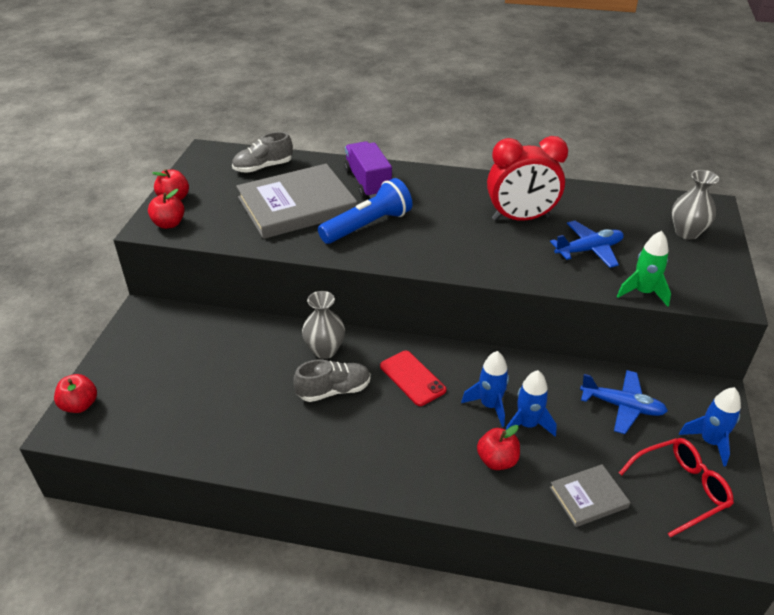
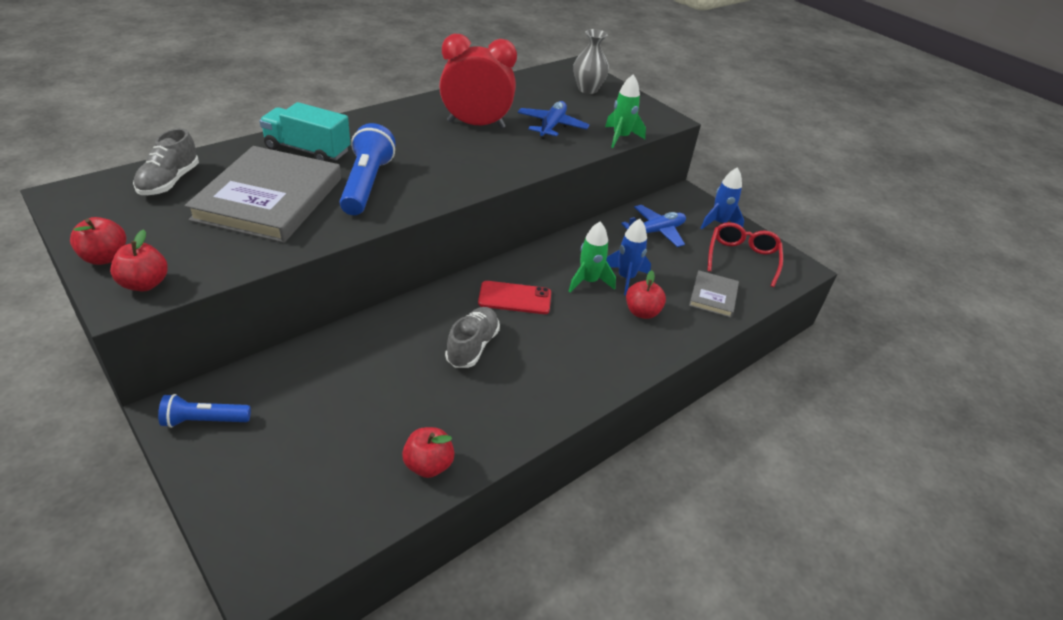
camera: 55 degrees left, 0 degrees up
(80, 405) = (245, 541): red apple -> red apple (428, 465)
(147, 327) = (204, 420): none -> blue flashlight
(325, 350) = (418, 323): grey vase -> none
(367, 182) = (307, 150): purple truck -> turquoise truck
(489, 405) = (588, 281): blue rocket -> green rocket
(520, 218) = (476, 125): red clock -> red clock turned 120 degrees counterclockwise

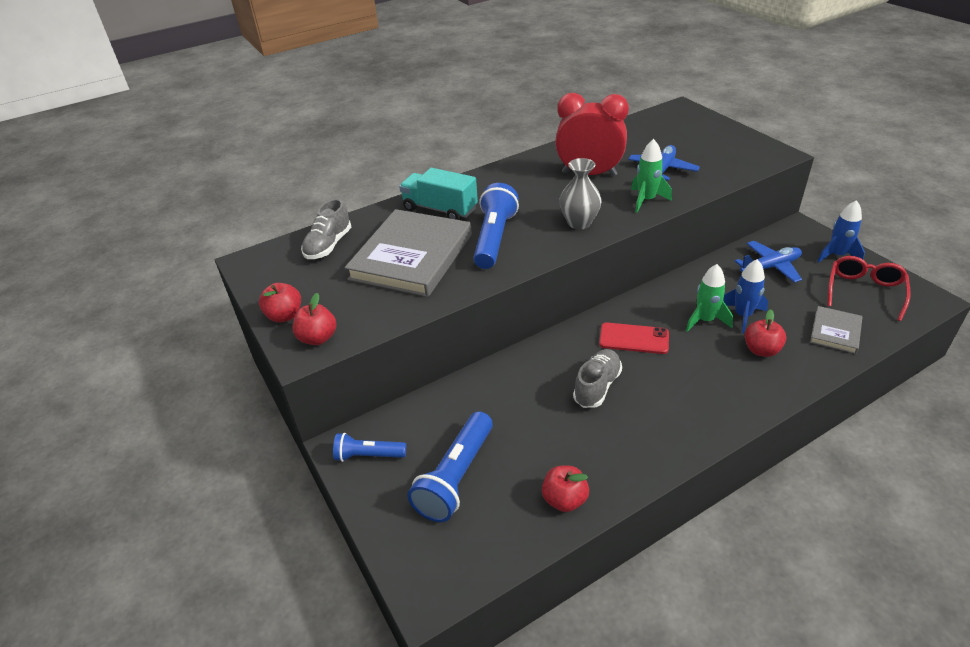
camera: 15 degrees right, 0 degrees up
(307, 443) = (456, 477): none -> blue flashlight
(587, 89) = (694, 130): grey vase -> grey vase (579, 223)
(620, 137) = (731, 177): green rocket -> green rocket (646, 200)

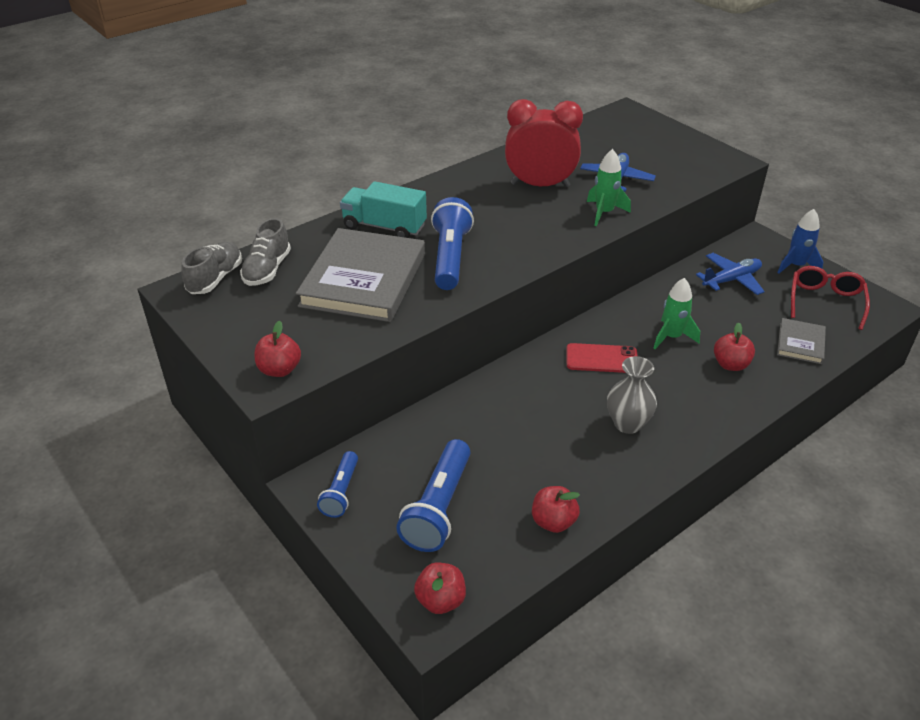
camera: 10 degrees left, 0 degrees up
(285, 316) = (236, 348): red apple -> red apple (440, 600)
(368, 455) = (341, 492): blue flashlight -> blue flashlight turned 75 degrees counterclockwise
(579, 223) = (538, 238): grey vase -> grey vase (627, 424)
(597, 386) = (570, 409): grey shoe -> grey shoe (215, 279)
(742, 315) = (708, 331): blue rocket -> none

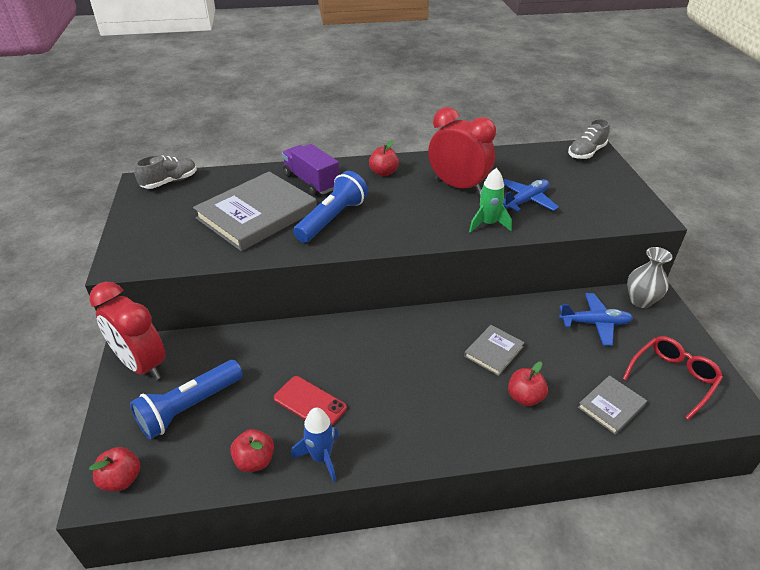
camera: 30 degrees right, 0 degrees up
(267, 270) = (206, 186): grey shoe -> grey shoe (586, 153)
(279, 370) = (138, 257): red apple -> red apple (383, 172)
(341, 492) = (142, 364): blue flashlight -> red clock
(384, 227) = (311, 182): turquoise truck -> purple truck
(601, 359) = (417, 346): red phone -> red phone (310, 403)
(627, 424) = (387, 408): grey vase -> grey vase (640, 300)
(671, 337) = (494, 351): green rocket -> grey book
(796, 266) = (672, 334): blue rocket -> blue rocket (321, 457)

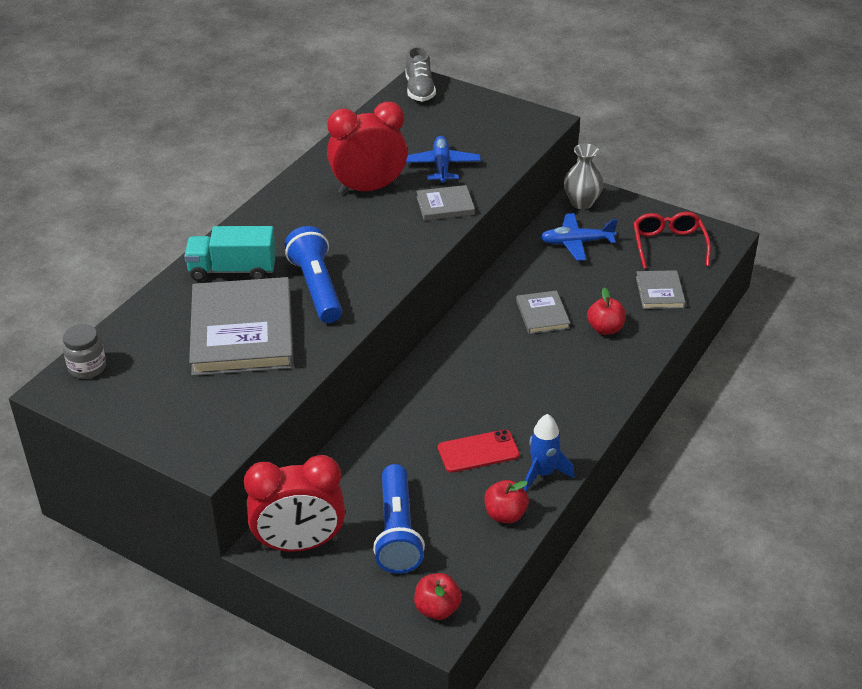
camera: 50 degrees left, 0 degrees up
(170, 182) = (87, 367): grey shoe -> grey jar
(311, 182) = (233, 270): purple truck -> turquoise truck
(383, 172) = (283, 218): red apple -> none
(488, 224) = (445, 205): green rocket -> grey book
(594, 323) = (576, 243): blue plane -> blue plane turned 135 degrees counterclockwise

